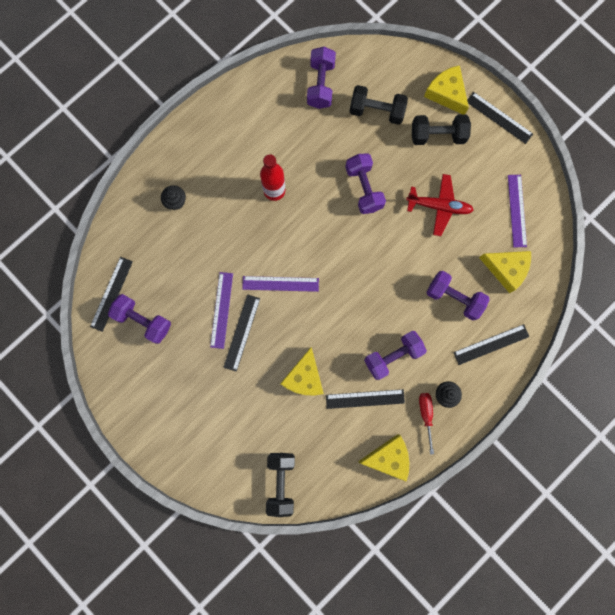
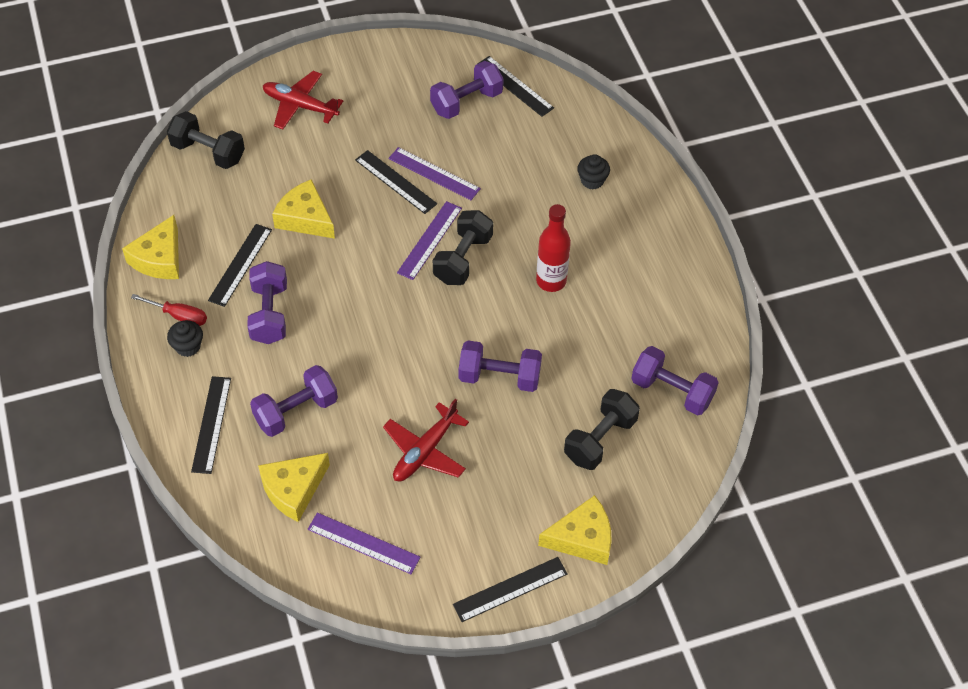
camera: 115 degrees right, 25 degrees down
(204, 440) = (300, 106): none -> red plane
(437, 135) = (526, 497): black dumbbell -> black dumbbell (463, 259)

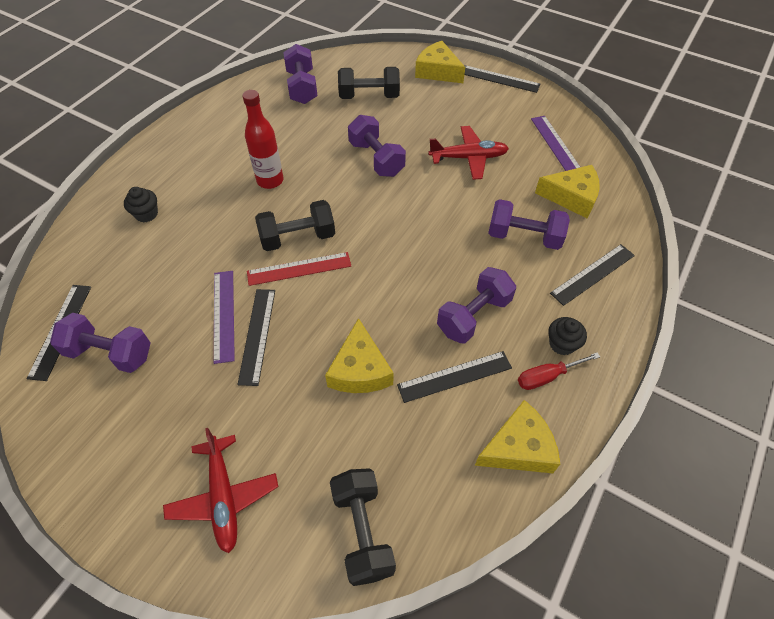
camera: 130 degrees left, 0 degrees up
(178, 316) = (547, 376): red screwdriver -> red screwdriver turned 90 degrees counterclockwise
(429, 240) = (299, 269): purple ruler -> red ruler

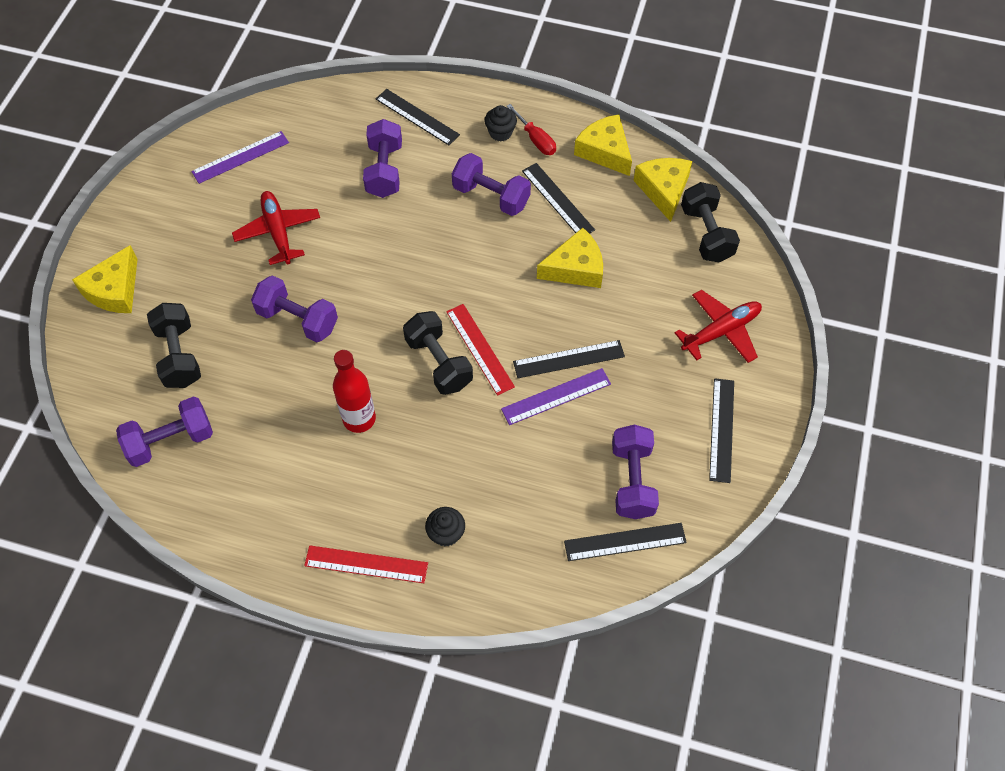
camera: 105 degrees left, 5 degrees up
(153, 167) = (366, 564): none -> red ruler
(363, 531) = (706, 234): black dumbbell -> black dumbbell turned 75 degrees counterclockwise
(376, 159) = (298, 319): purple dumbbell -> purple dumbbell turned 75 degrees clockwise
(499, 79) = (123, 222): black ruler -> black ruler (722, 429)
(571, 197) = (319, 138): yellow cheese -> yellow cheese (663, 190)

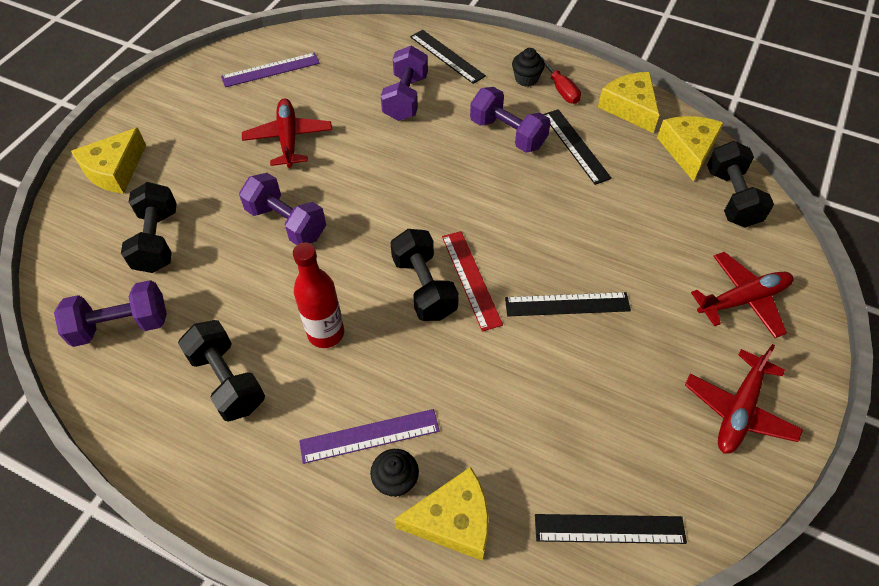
camera: 10 degrees right, 5 degrees down
(282, 474) = (228, 380): none -> black dumbbell
(366, 564) = (295, 502): red ruler -> none
(556, 396) = (548, 342): purple ruler -> purple ruler (369, 436)
(575, 268) = (586, 212): yellow cheese -> yellow cheese (453, 520)
(632, 480) = (626, 453): purple dumbbell -> none
(722, 429) = (738, 410): black ruler -> red plane

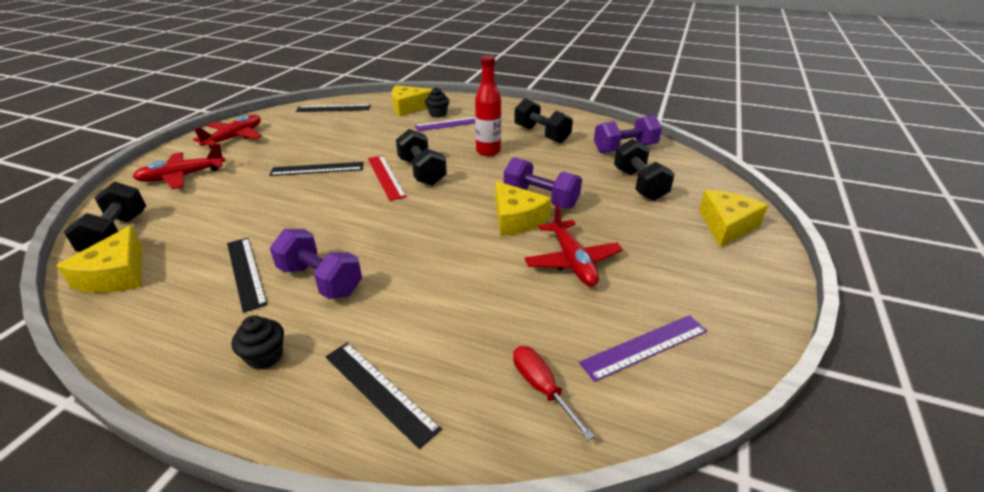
camera: 175 degrees right, 20 degrees down
(405, 98) = (443, 316): purple dumbbell -> none
(560, 89) = (222, 343): red screwdriver -> red screwdriver (542, 388)
(629, 108) = (143, 321): yellow cheese -> yellow cheese (516, 219)

